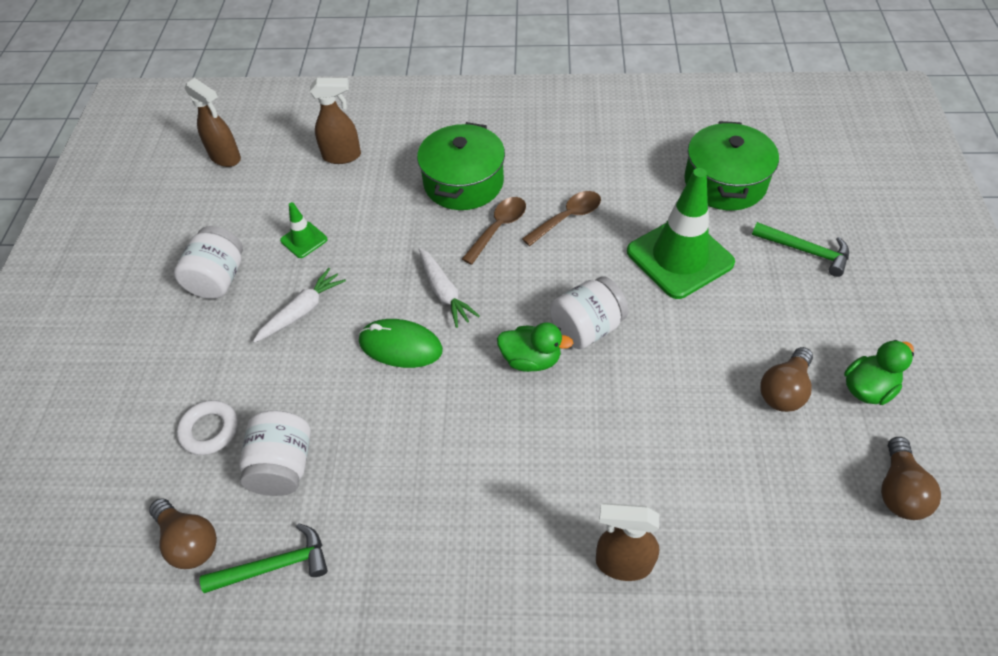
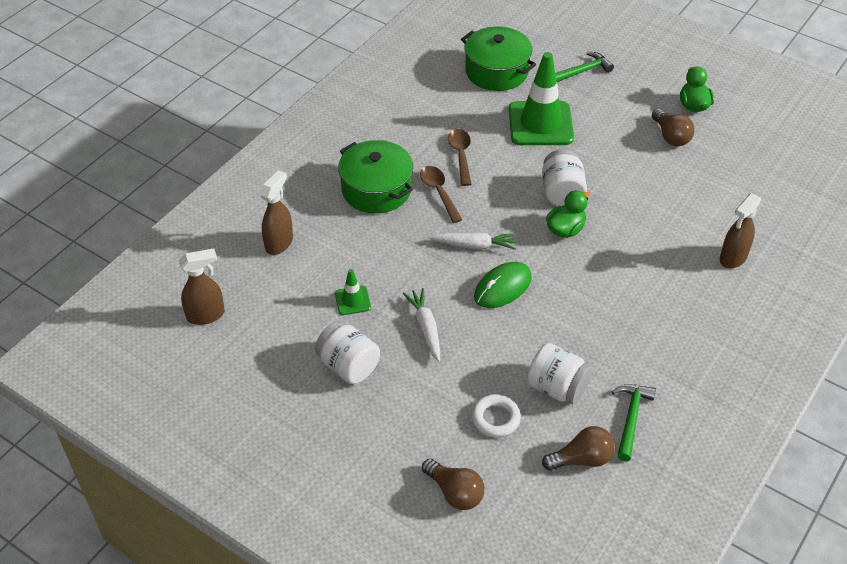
camera: 60 degrees left, 5 degrees down
(899, 490) = (760, 132): brown light bulb -> brown light bulb (455, 492)

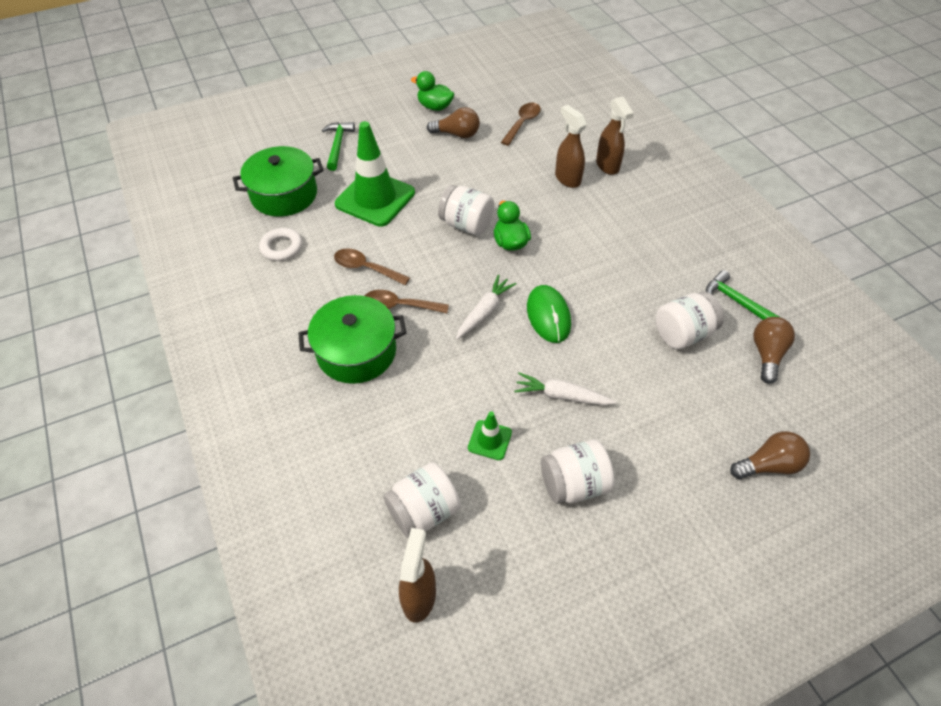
camera: 60 degrees left, 5 degrees up
(269, 289) = (423, 511): none -> white jar
(279, 243) = (364, 471): brown spray bottle -> brown spray bottle (567, 178)
(495, 418) = (697, 393): white ring -> white ring (282, 247)
(732, 173) = (522, 123): none -> brown spoon

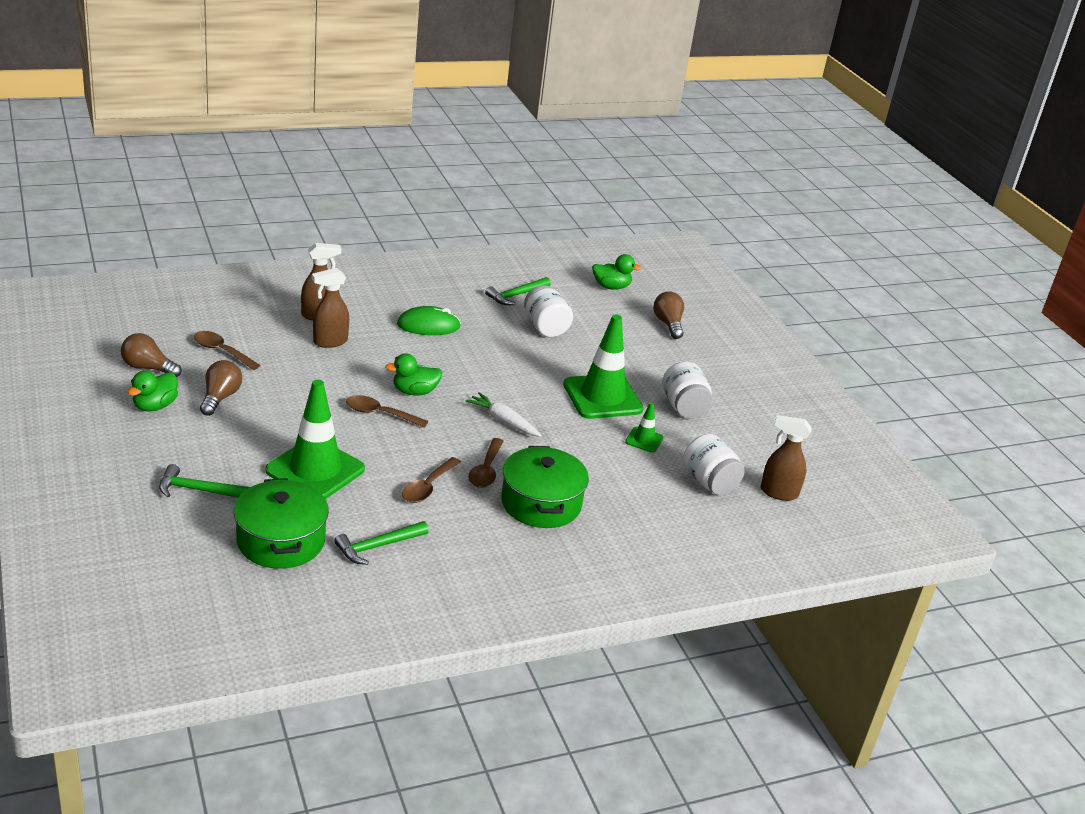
camera: 90 degrees left, 20 degrees down
(282, 247) = (378, 546): white ring -> green hammer
(466, 224) = (380, 414): white jar -> brown spoon
(548, 316) = (514, 387): green mouse -> green mouse (428, 325)
(562, 396) = (602, 397): white carrot -> green traffic cone
(767, 354) = (571, 298): brown light bulb -> brown light bulb (148, 368)
(824, 395) = (611, 287): none -> green duck

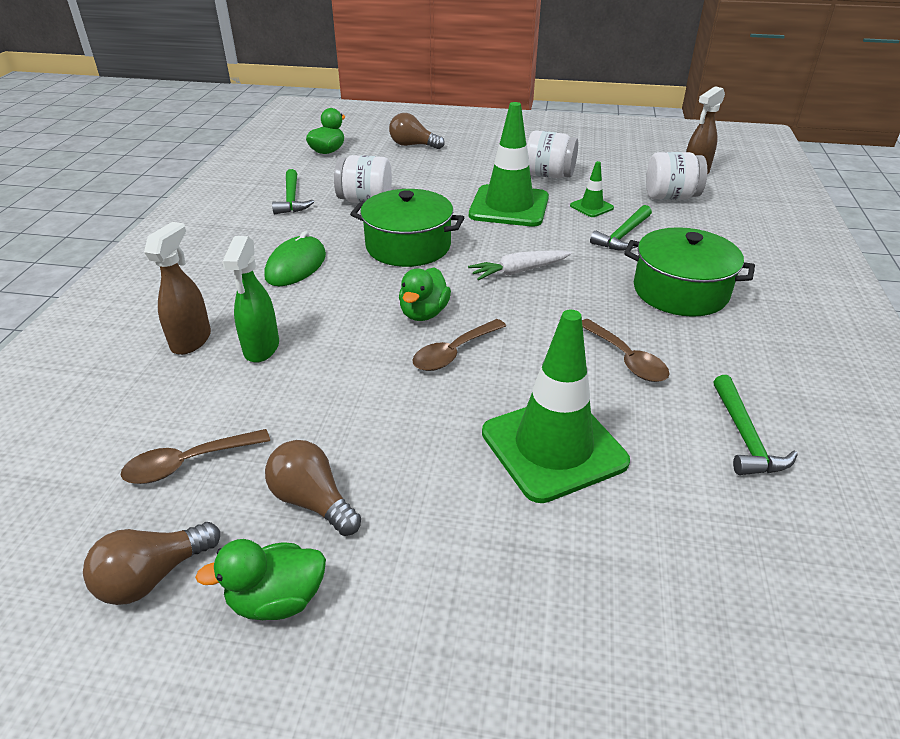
camera: 55 degrees left, 5 degrees up
(155, 406) = (277, 599): green duck -> green duck turned 105 degrees clockwise
(198, 490) = (557, 605): green hammer -> green hammer (623, 235)
(281, 541) = (718, 534): green pot -> green pot (408, 246)
(330, 342) = (261, 348): brown spray bottle -> green spray bottle
(486, 470) = (608, 308): brown spoon -> none

